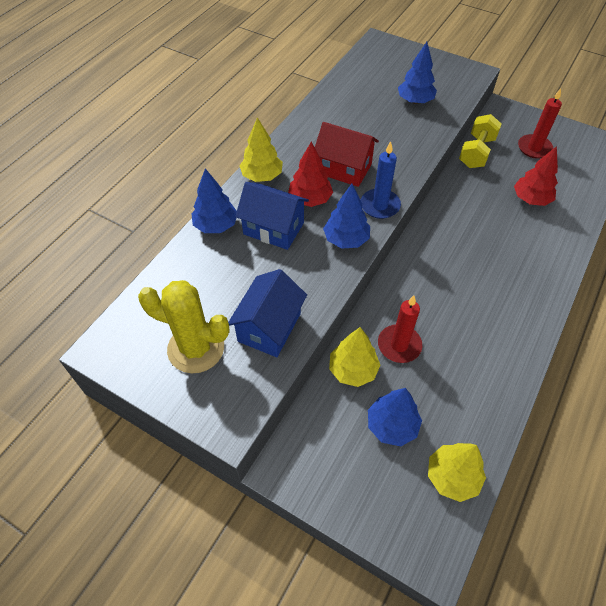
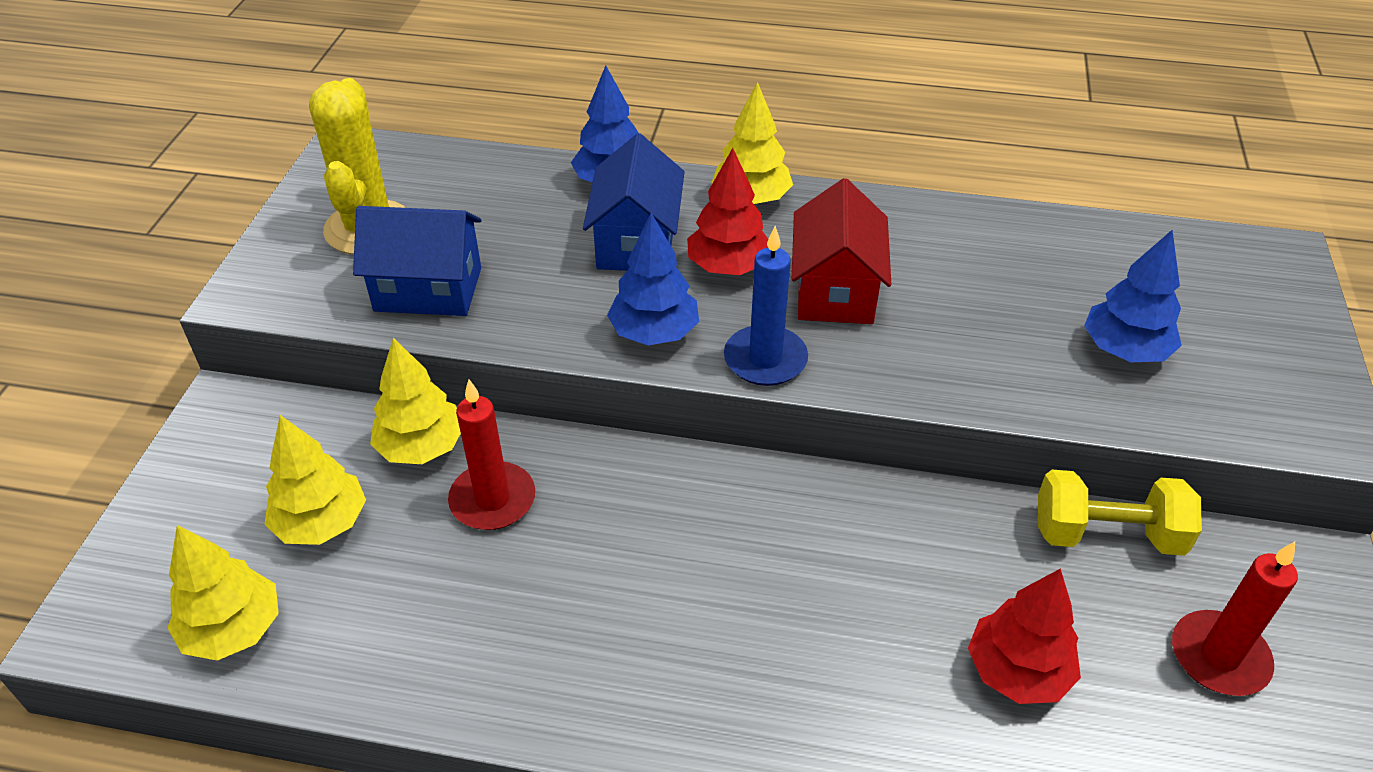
camera: 70 degrees right, 10 degrees down
(391, 425) = (322, 523): blue tree -> yellow tree

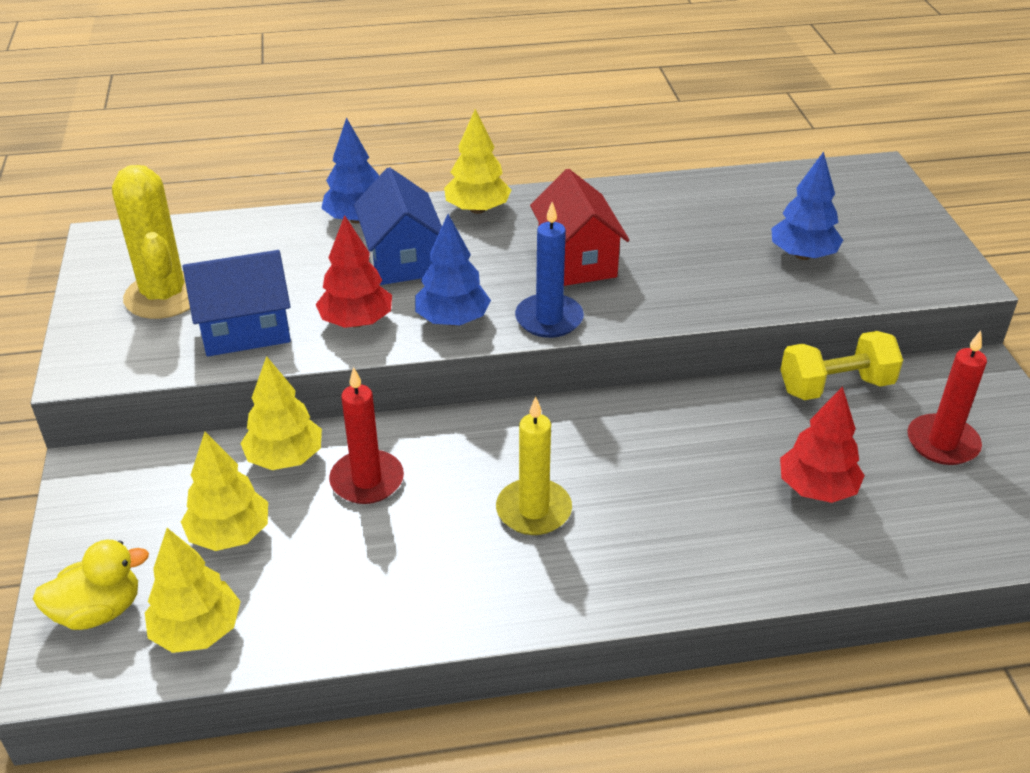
camera: 20 degrees left, 5 degrees down
(153, 574) = (99, 611): none -> yellow duck
(657, 594) = (533, 510): none -> yellow candle
(728, 267) = (485, 261): red tree -> red tree (356, 322)

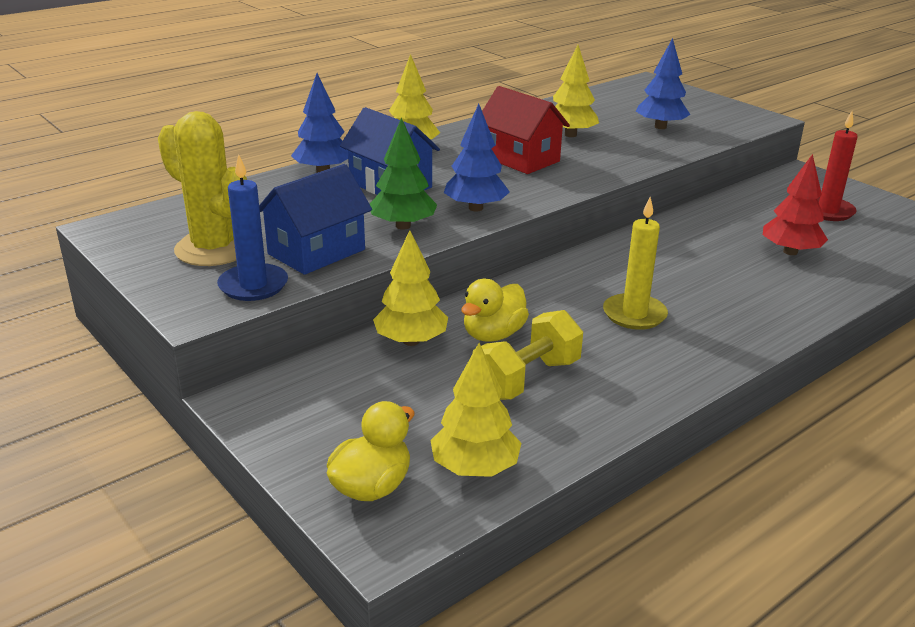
camera: 30 degrees left, 10 degrees down
(230, 534) = (424, 400): yellow tree -> yellow tree (570, 135)
(356, 322) = (403, 226): red tree -> green tree
(367, 480) = (493, 334): red candle -> yellow duck
(549, 319) = (543, 192): blue candle -> blue candle (253, 285)
(835, 386) = (735, 201): yellow dumbbell -> yellow dumbbell (526, 379)

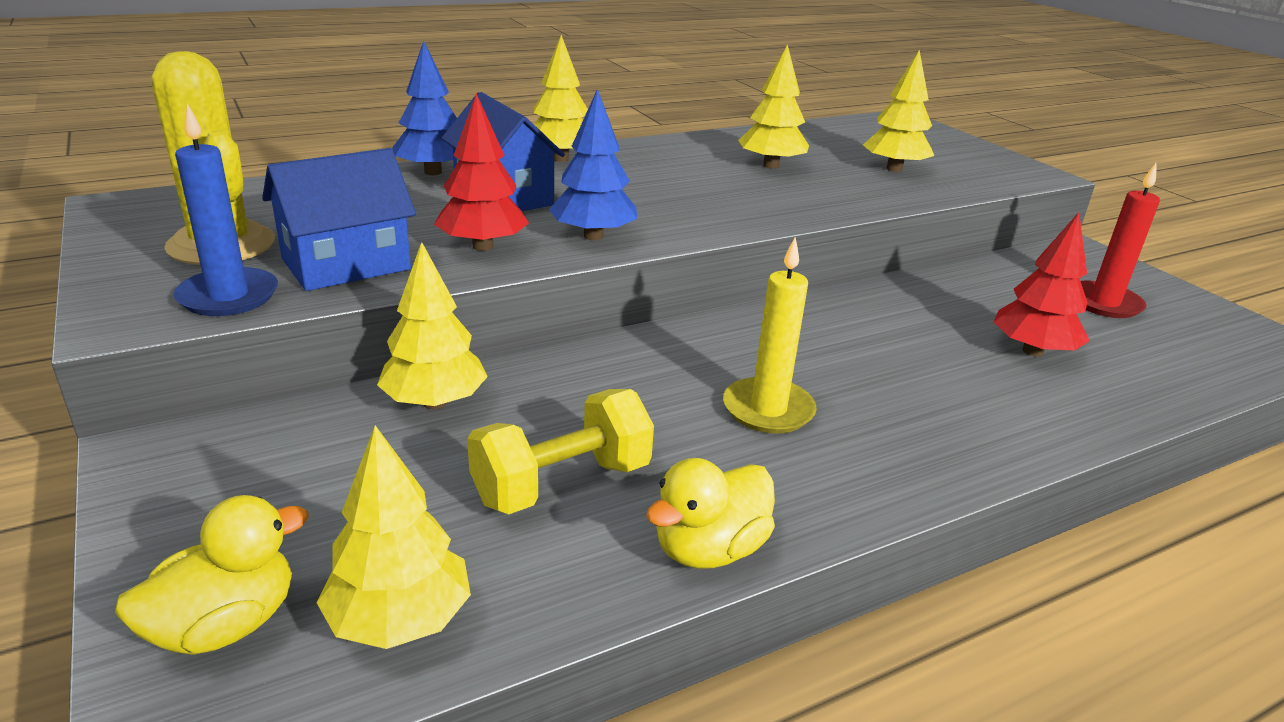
camera: 10 degrees right, 0 degrees up
(403, 226) = (482, 246): green tree -> red tree
(493, 334) = (552, 410): yellow duck -> yellow duck (709, 549)
(520, 159) = (689, 185): red house -> none
(660, 127) = (894, 169): blue tree -> yellow tree

